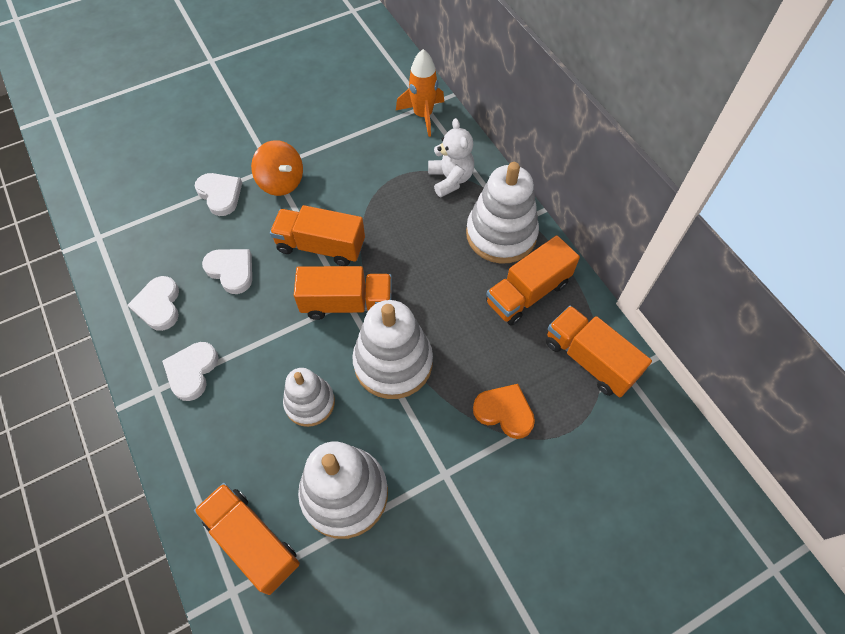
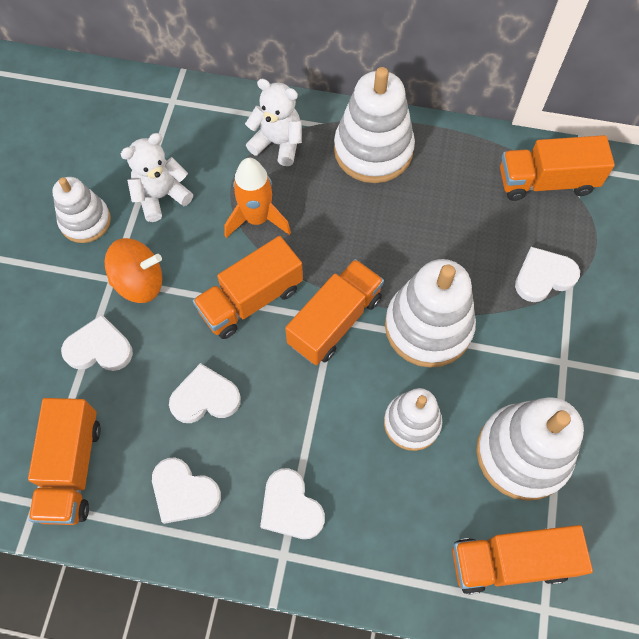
camera: 50 degrees left, 5 degrees up
(298, 127) = (85, 221): none -> white stacking toy
(351, 149) = (161, 196): none -> white teddy bear
(423, 115) = (182, 110): orange rocket -> orange rocket (257, 219)
(504, 412) = (543, 276): orange heart -> white heart
(527, 293) = (448, 176): orange truck -> orange truck (72, 468)

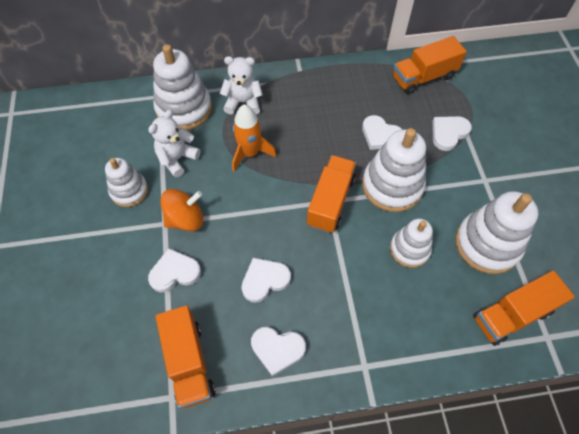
camera: 20 degrees left, 5 degrees down
(251, 300) = (268, 206): orange truck -> none
(290, 507) = (355, 332): white heart -> white heart (380, 135)
(373, 150) = (307, 89): white stacking toy -> white stacking toy (184, 109)

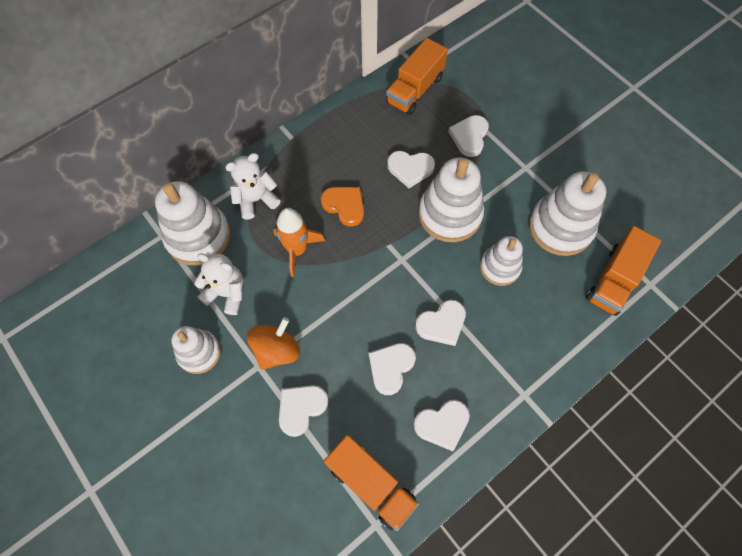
camera: 30 degrees left, 5 degrees up
(177, 159) = (227, 293): white teddy bear -> white teddy bear turned 105 degrees clockwise
(308, 138) = (344, 206): none -> orange heart
(329, 269) = (442, 324): none -> white heart
(330, 202) = (404, 259): orange truck -> none

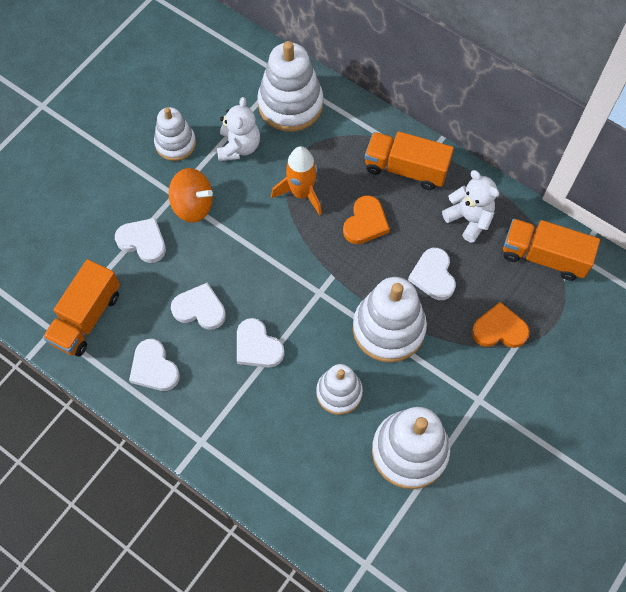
camera: 75 degrees right, 0 degrees up
(256, 200) = (346, 140): white teddy bear -> white teddy bear (469, 219)
(469, 137) = (499, 329): white heart -> orange heart
(614, 280) = (359, 521): orange truck -> orange truck (406, 169)

